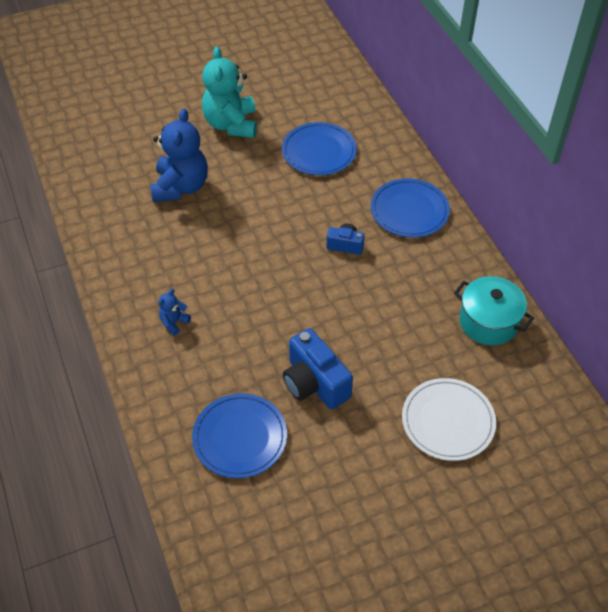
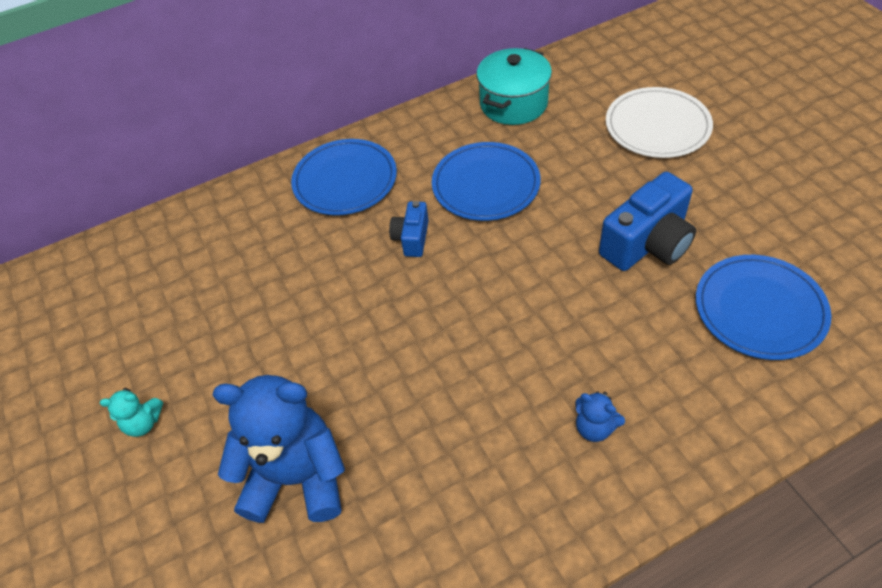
camera: 90 degrees left, 0 degrees up
(231, 124) = (143, 423): turquoise teddy bear -> turquoise teddy bear, size x0.44
(319, 151) = (224, 289): blue plate -> blue plate (486, 184)

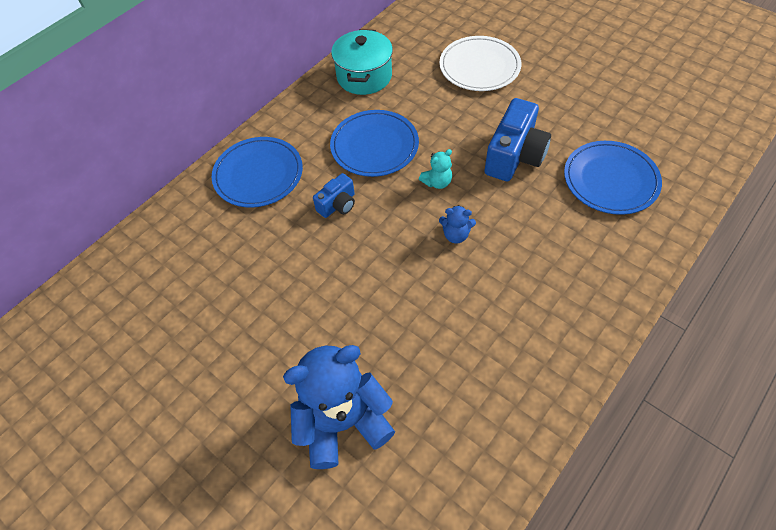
camera: 25 degrees left, 5 degrees up
(143, 423) = (188, 429): turquoise teddy bear -> turquoise teddy bear (437, 182)
(412, 238) = (338, 205): blue camera -> blue camera turned 120 degrees counterclockwise
(594, 428) = (542, 301): blue teddy bear -> blue teddy bear (456, 235)

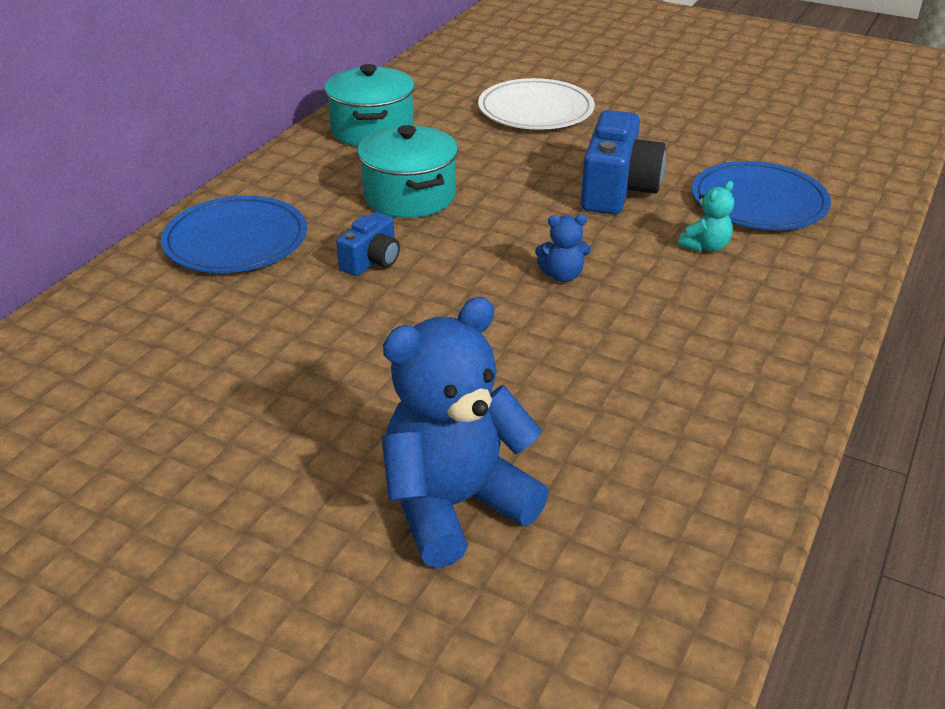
camera: 15 degrees left, 20 degrees down
(374, 146) = (409, 196): blue plate -> turquoise pot
(437, 182) = (515, 225): turquoise teddy bear -> turquoise teddy bear (705, 246)

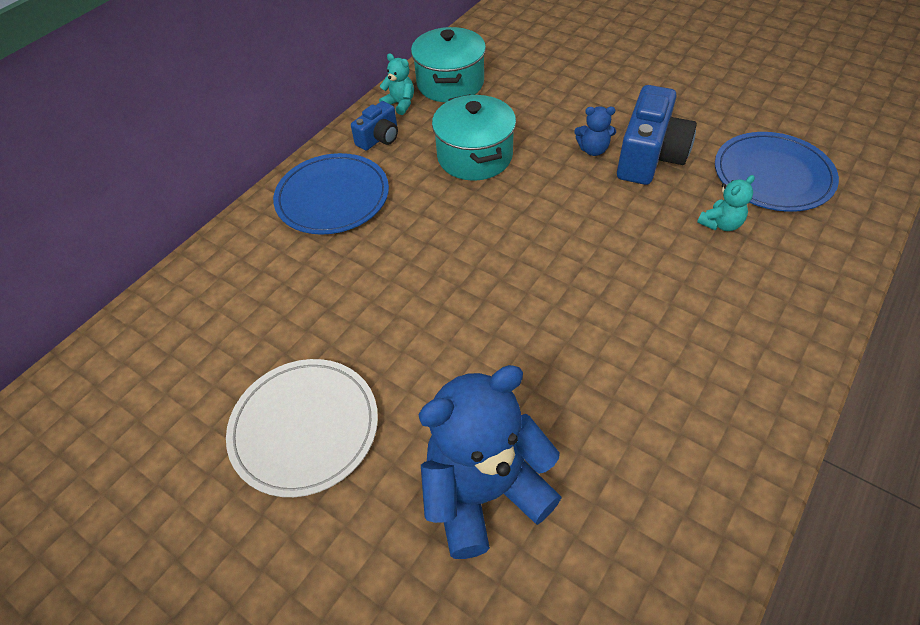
camera: 10 degrees right, 15 degrees up
(312, 150) = (400, 104): none -> turquoise teddy bear
(372, 261) = (438, 225): blue camera -> blue camera (379, 138)
(535, 110) = (587, 65): white plate -> white plate (304, 428)
(562, 275) = (594, 249): blue teddy bear -> blue teddy bear (593, 150)

